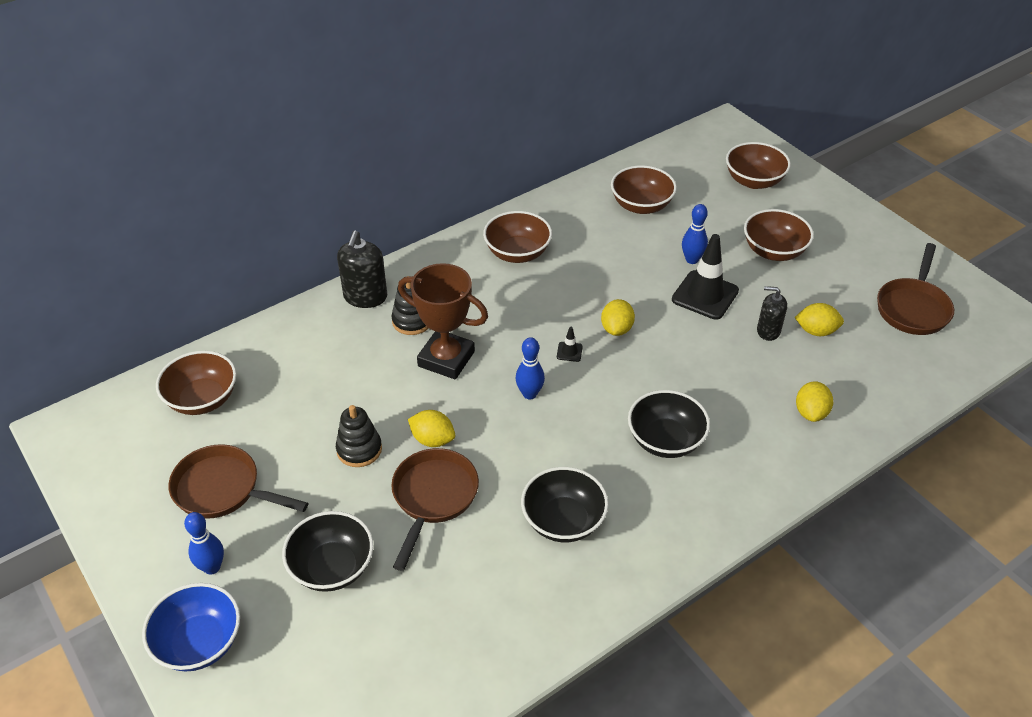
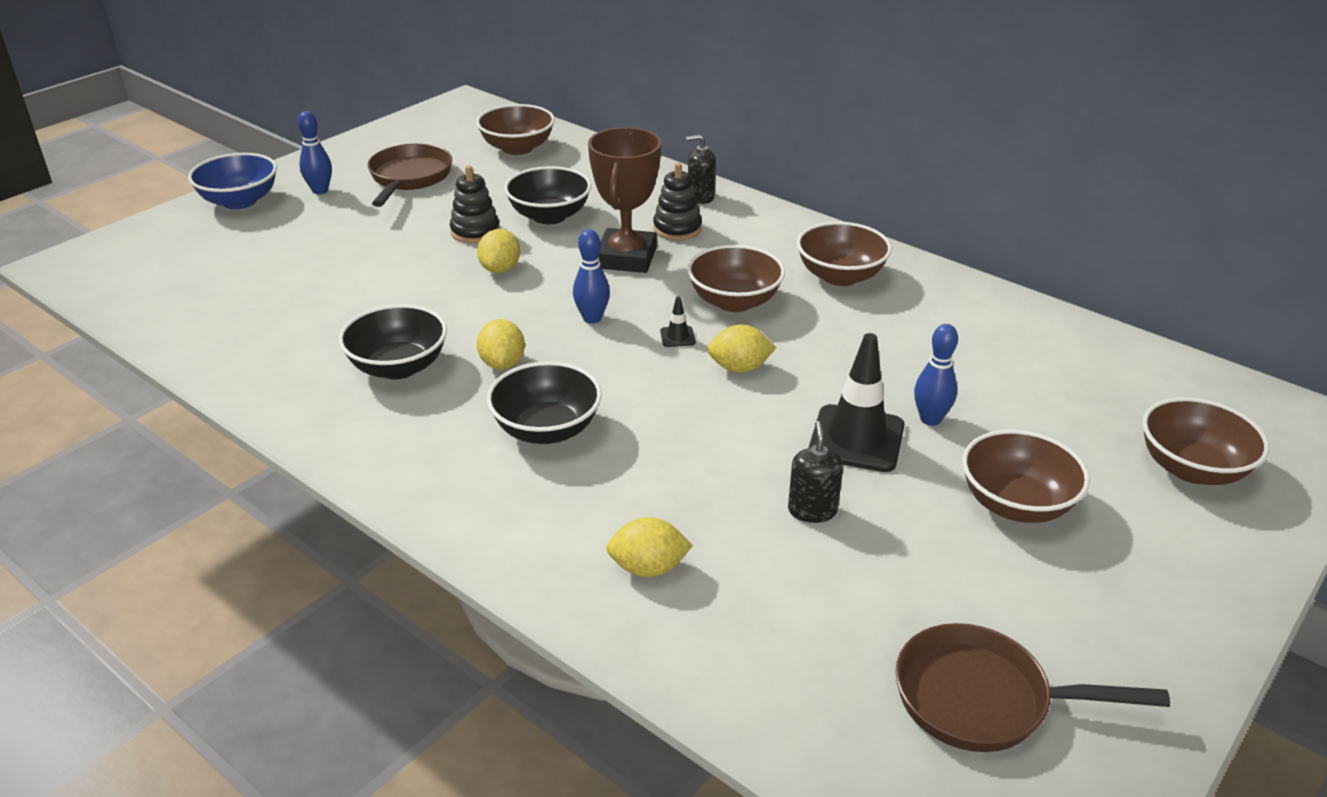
camera: 75 degrees right, 10 degrees down
(332, 567) = (323, 244): black bowl -> black bowl (549, 216)
(365, 297) = (700, 197): black soap dispenser -> black soap dispenser, size x0.65
(433, 498) = (418, 282): brown pan -> none
(641, 205) = (1021, 360): brown bowl -> brown bowl (734, 301)
(816, 331) = (842, 565): yellow lemon -> yellow lemon (502, 363)

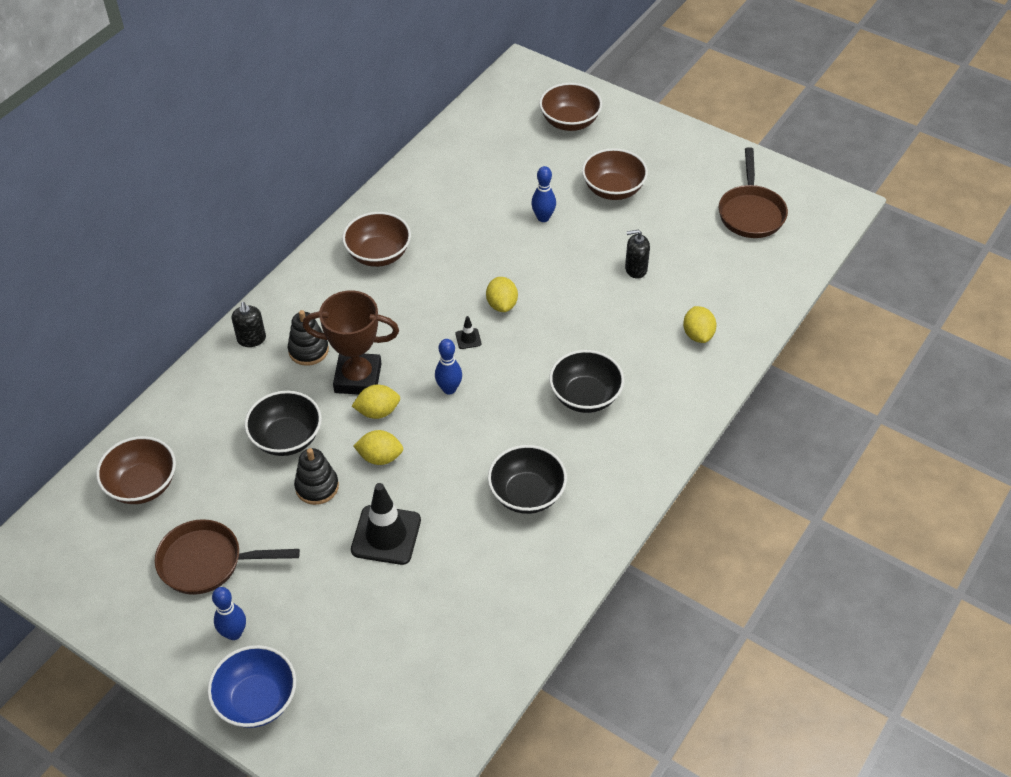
camera: 95 degrees left, 15 degrees up
(502, 363) = (514, 432): yellow lemon -> yellow lemon (378, 411)
(734, 301) = (418, 310): brown bowl -> none
(856, 439) = (568, 250): black traffic cone -> black traffic cone (386, 535)

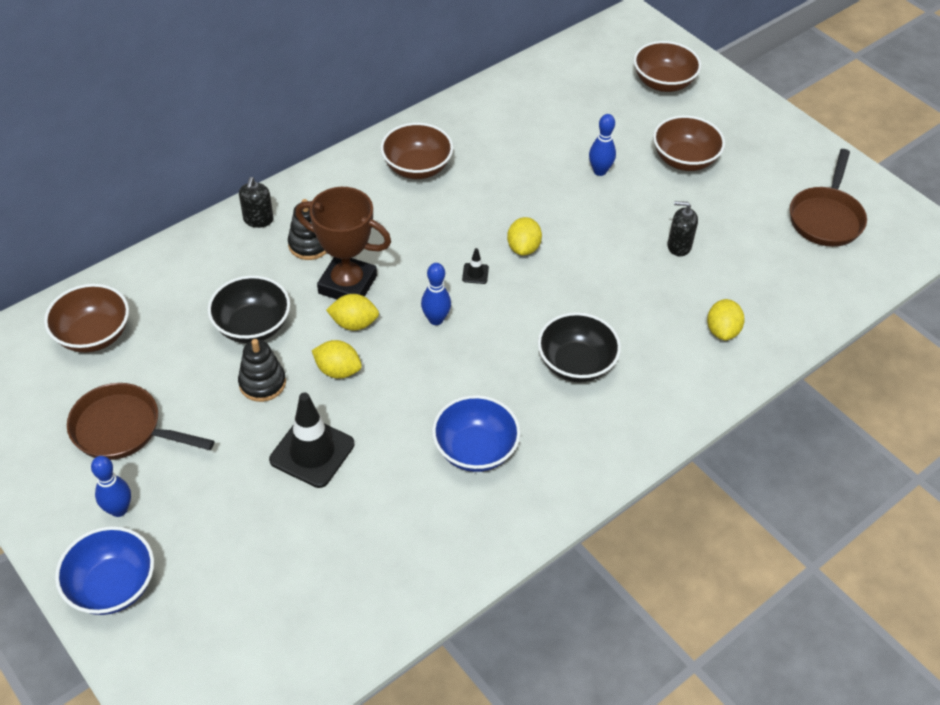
camera: 15 degrees right, 0 degrees up
(527, 494) = (475, 450): black bowl -> blue bowl

